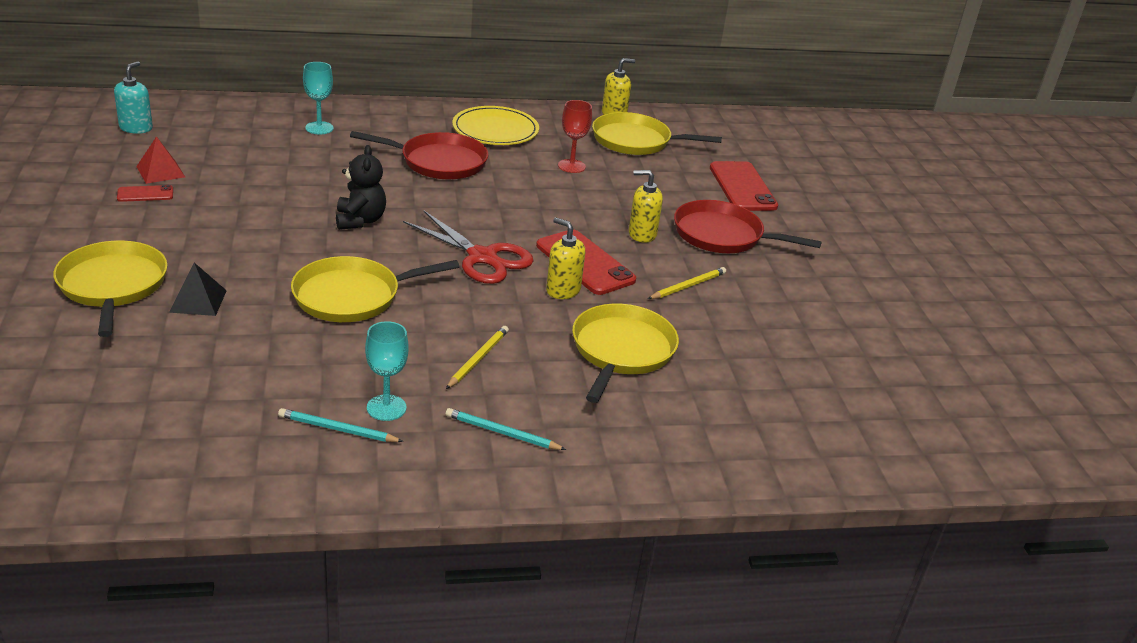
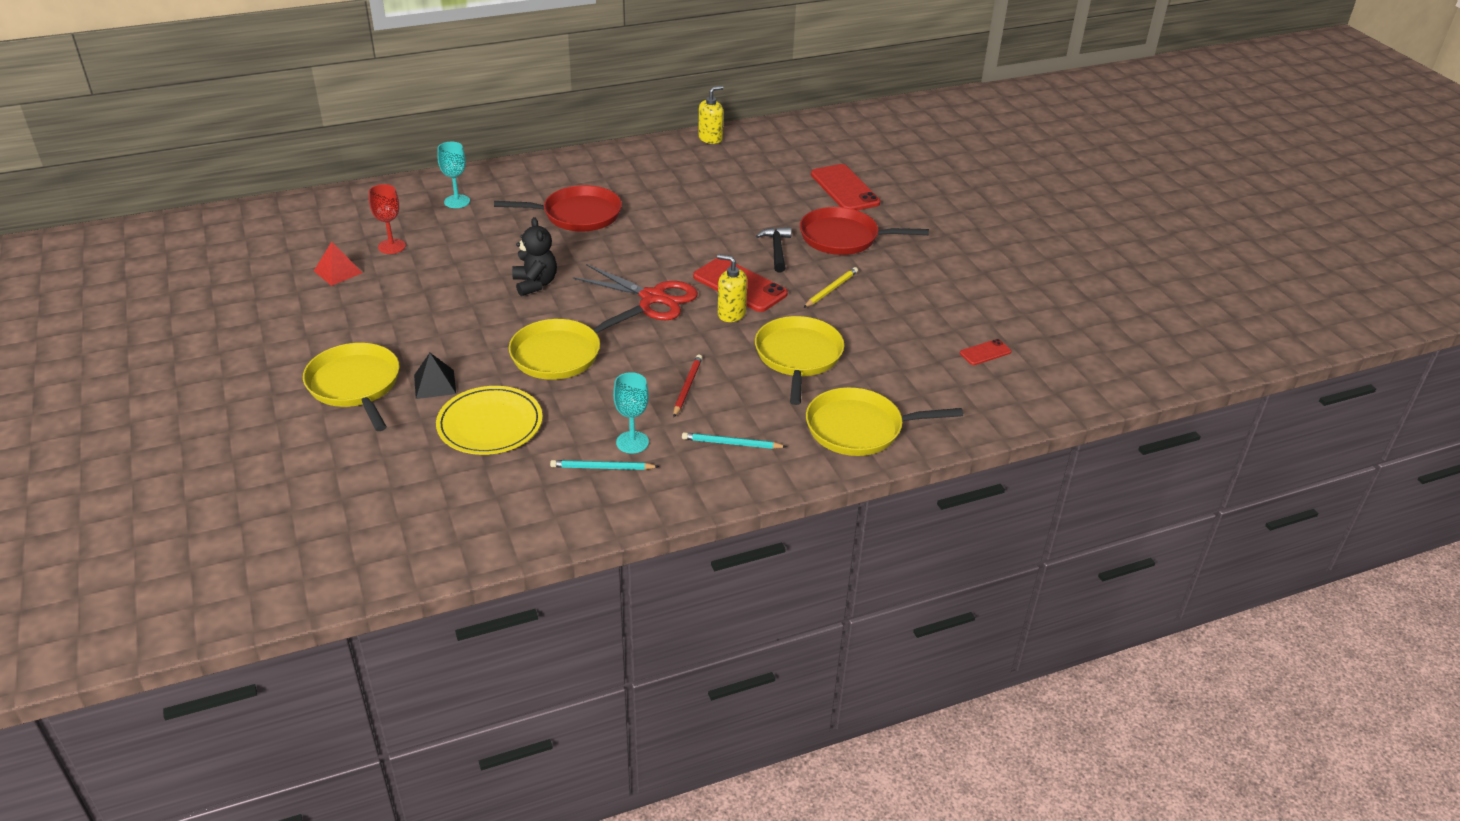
camera: 10 degrees left, 5 degrees up
(136, 128) = (292, 233): turquoise soap dispenser -> none
(145, 194) = (336, 296): red phone -> red phone (985, 352)
(478, 359) = (687, 387): yellow pencil -> red pencil
(495, 130) = (613, 173): yellow plate -> yellow plate (490, 424)
(571, 166) = (693, 196): red goblet -> red goblet (391, 246)
(636, 141) = (739, 161): yellow pan -> yellow pan (859, 428)
(642, 234) = (777, 250): yellow soap dispenser -> black hammer

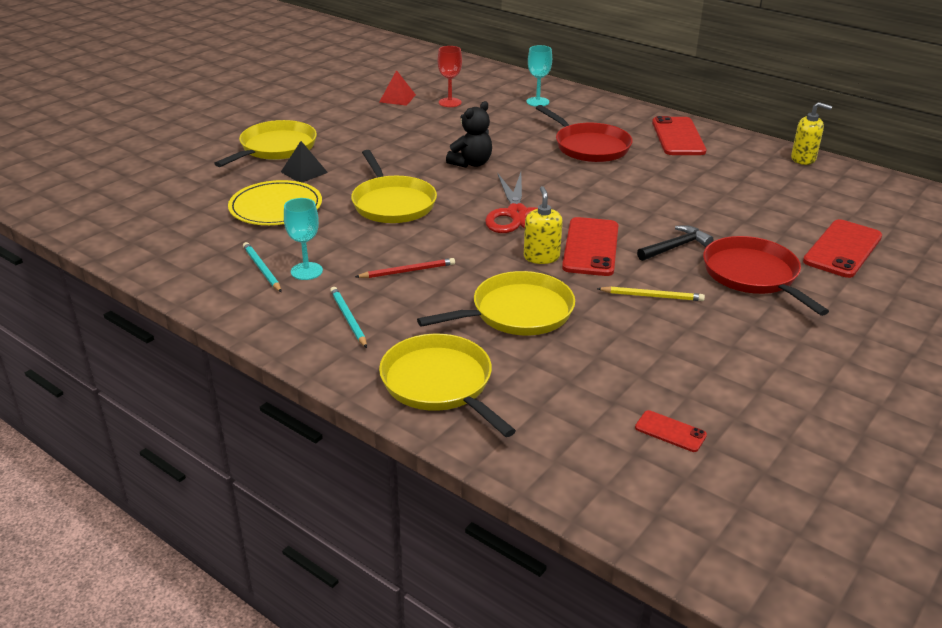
camera: 60 degrees right, 5 degrees down
(561, 354) = (392, 203): yellow pan -> yellow pan turned 135 degrees counterclockwise
(612, 169) = (678, 137): none -> red phone

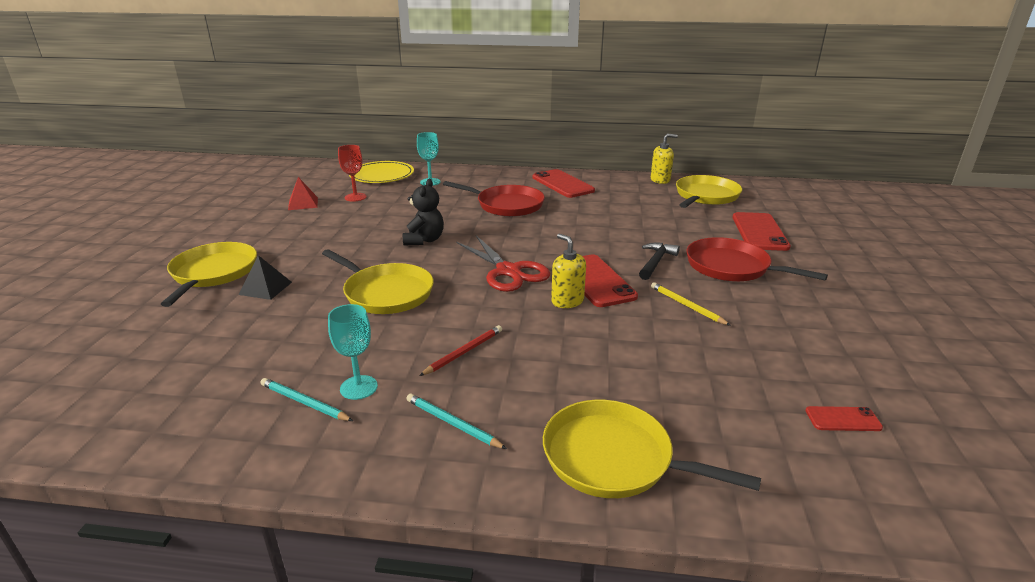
camera: 30 degrees left, 5 degrees down
(276, 207) = (263, 331): yellow plate -> yellow plate (382, 175)
(517, 312) = (602, 357): yellow pan -> yellow pan (705, 196)
(652, 296) = (686, 306): yellow pencil -> yellow pencil turned 105 degrees counterclockwise

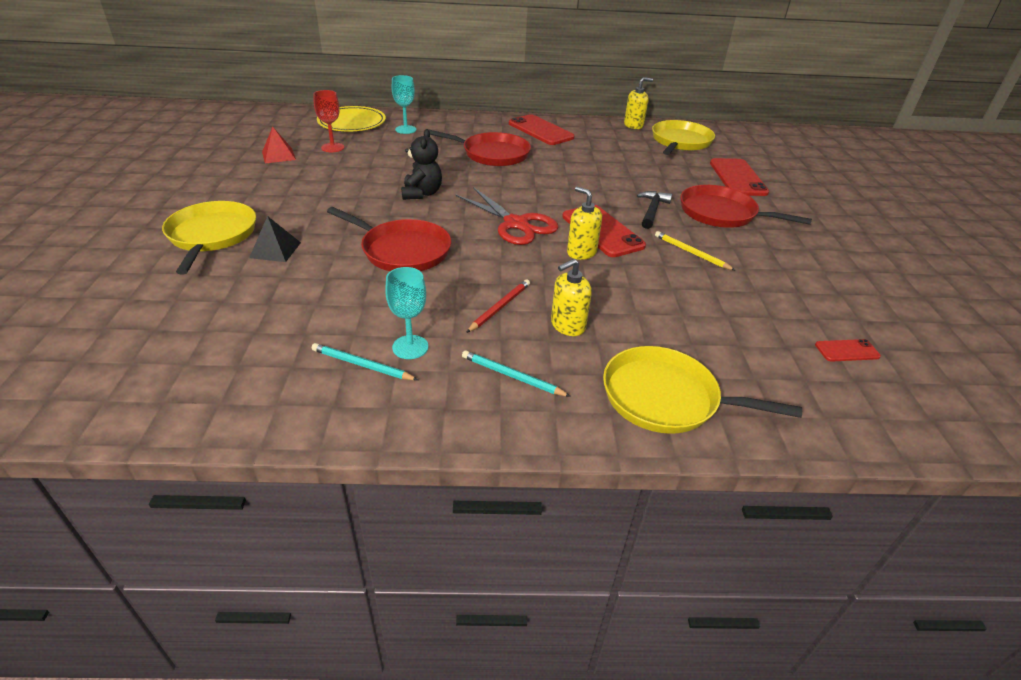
camera: 10 degrees left, 10 degrees up
(385, 293) = (402, 250): yellow pan -> red pan
(529, 374) = (567, 325): none -> yellow soap dispenser

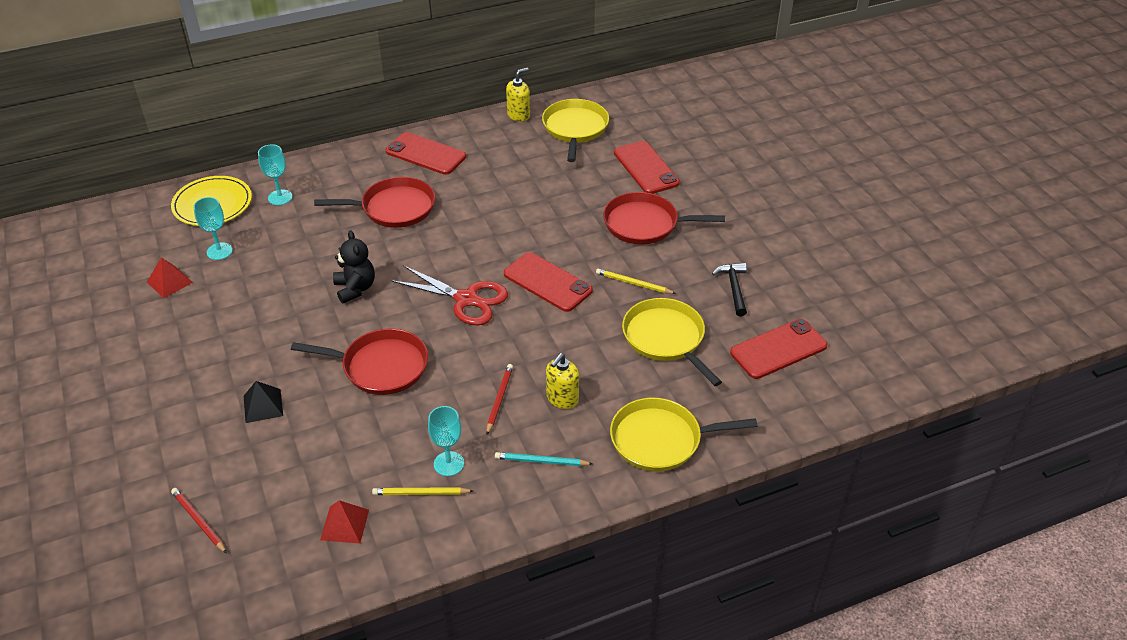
camera: 20 degrees left, 5 degrees up
(134, 320) = (198, 521): none -> red pencil
(212, 236) = (189, 410): yellow pan -> yellow pan (666, 338)
(263, 368) = (344, 524): none -> red pyramid
(332, 147) = (219, 251): red goblet -> turquoise goblet
(362, 365) = (421, 493): turquoise pencil -> yellow pencil
(581, 252) = (540, 315): yellow soap dispenser -> none
(652, 210) = (582, 240): black hammer -> black hammer (734, 288)
(847, 351) = (778, 349): red phone -> red phone, size x2.00

